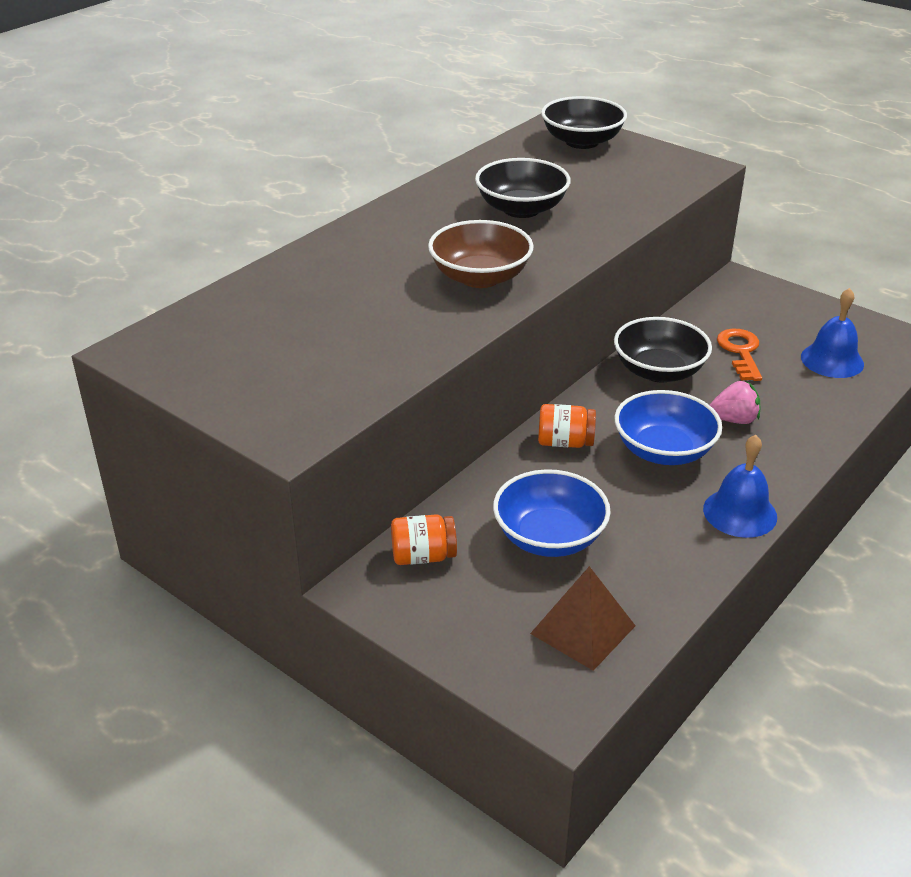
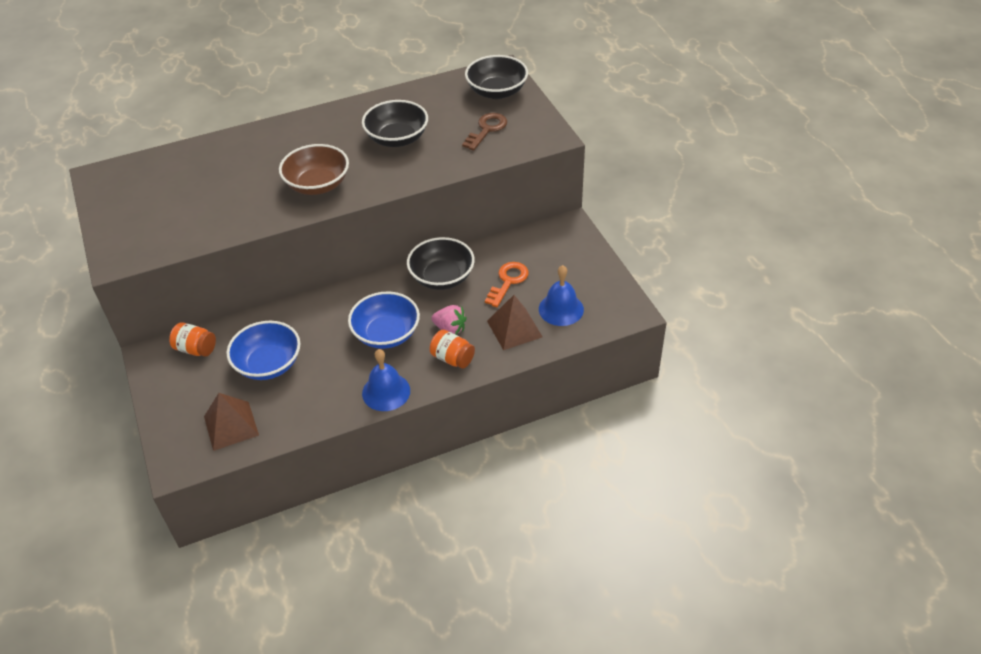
camera: 30 degrees right, 10 degrees up
(565, 442) = (337, 306): orange jar -> orange jar (452, 358)
(619, 177) = (487, 130): none -> brown key
(806, 395) = (514, 329): none -> brown pyramid

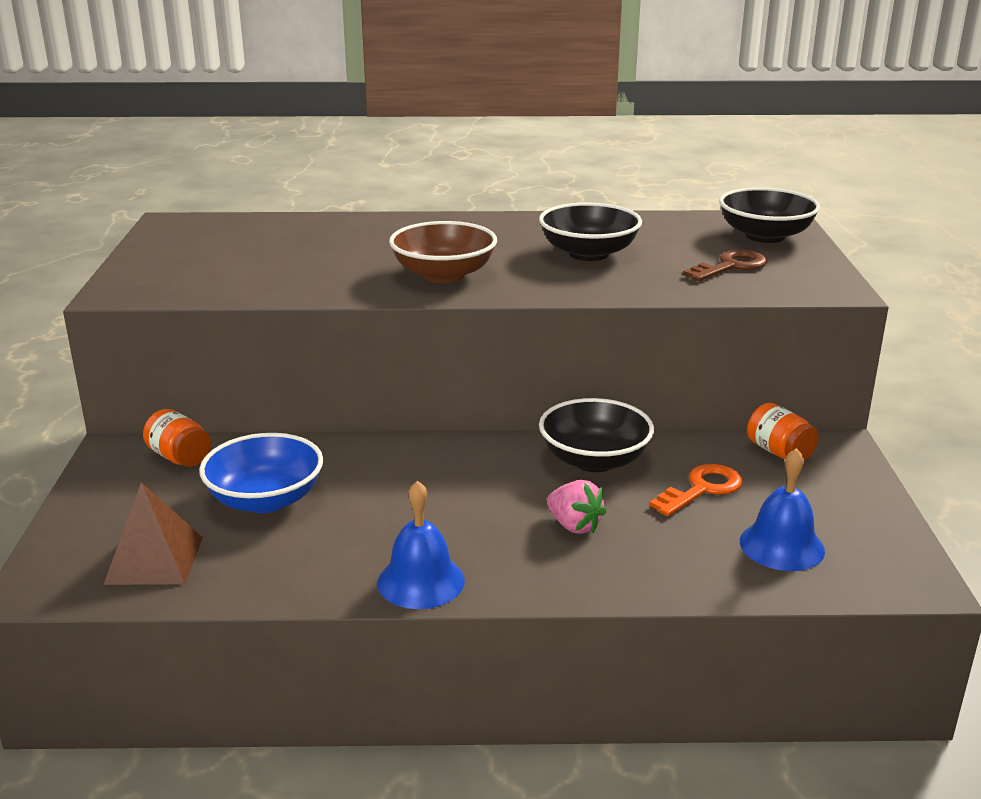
camera: 20 degrees right, 20 degrees down
(386, 334) = (467, 507): blue bowl -> none
(452, 358) = (558, 565): orange jar -> orange jar (779, 452)
(514, 329) = (685, 552): brown pyramid -> none

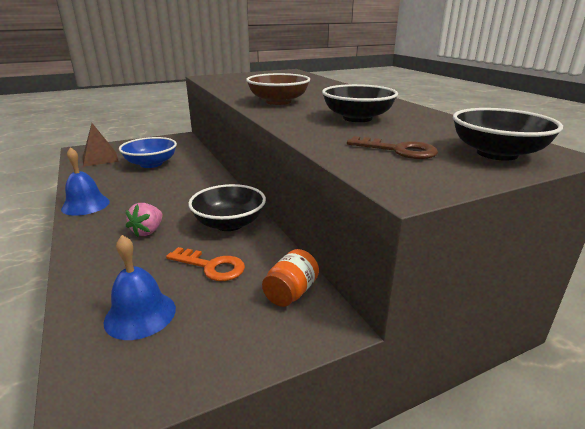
camera: 65 degrees right, 0 degrees up
(180, 457) = (179, 145): orange jar -> none

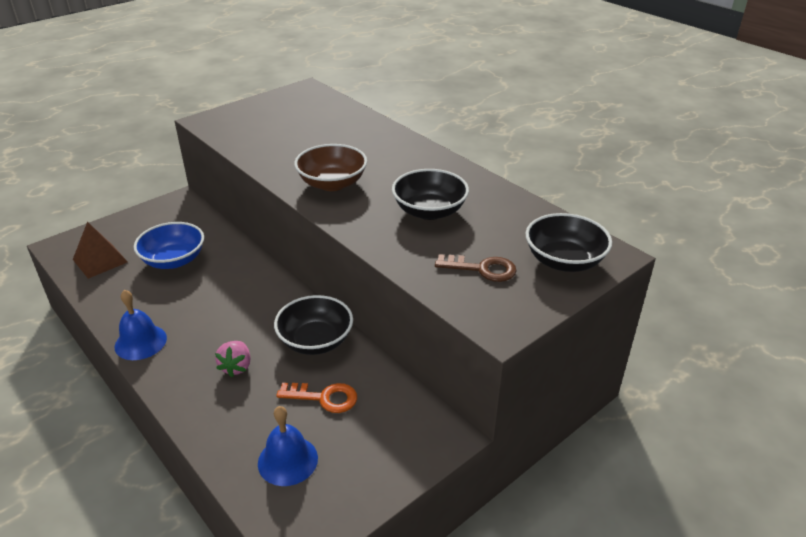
camera: 15 degrees left, 10 degrees up
(291, 293) = (407, 411): orange jar -> none

